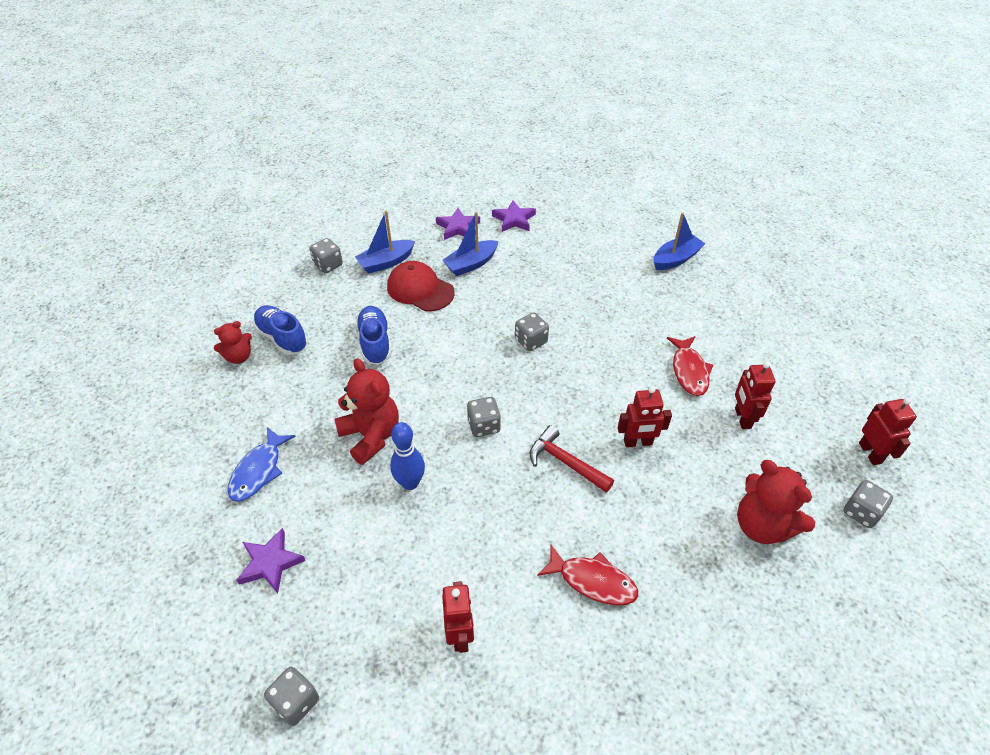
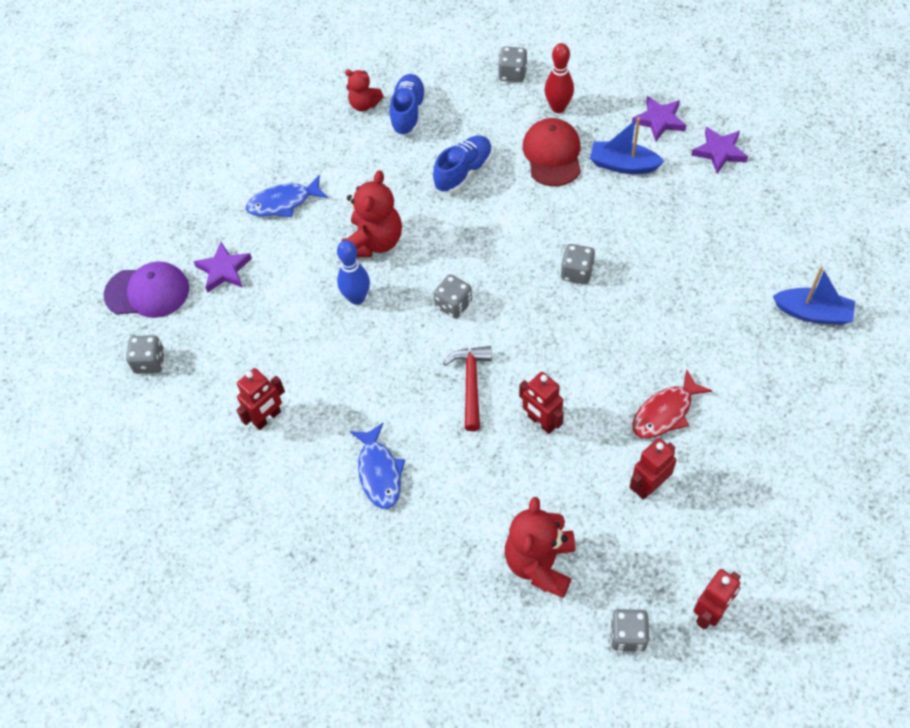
camera: 55 degrees right, 10 degrees up
(216, 647) = (147, 292): none -> purple cap
(386, 262) = (558, 107): blue boat -> red bowling pin
(593, 581) = (379, 472): red fish -> blue fish

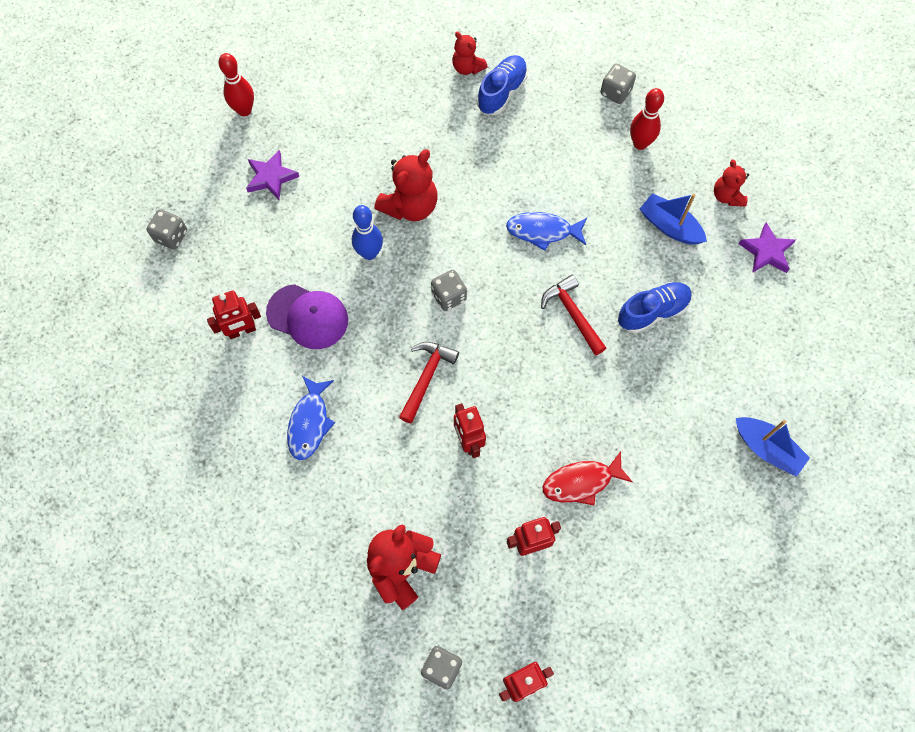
camera: 20 degrees right, 10 degrees up
(147, 292) = (199, 170): purple cap -> purple cap (308, 317)
(165, 222) = (244, 110): none -> red bowling pin
(283, 202) = (351, 134): blue fish -> blue fish (543, 231)
(463, 172) = (522, 172): blue shoe -> blue shoe (652, 312)
(552, 154) = (610, 188): red cap -> none
(577, 272) = (572, 314): grey dice -> red hammer
(659, 120) = (727, 196): purple star -> red teddy bear

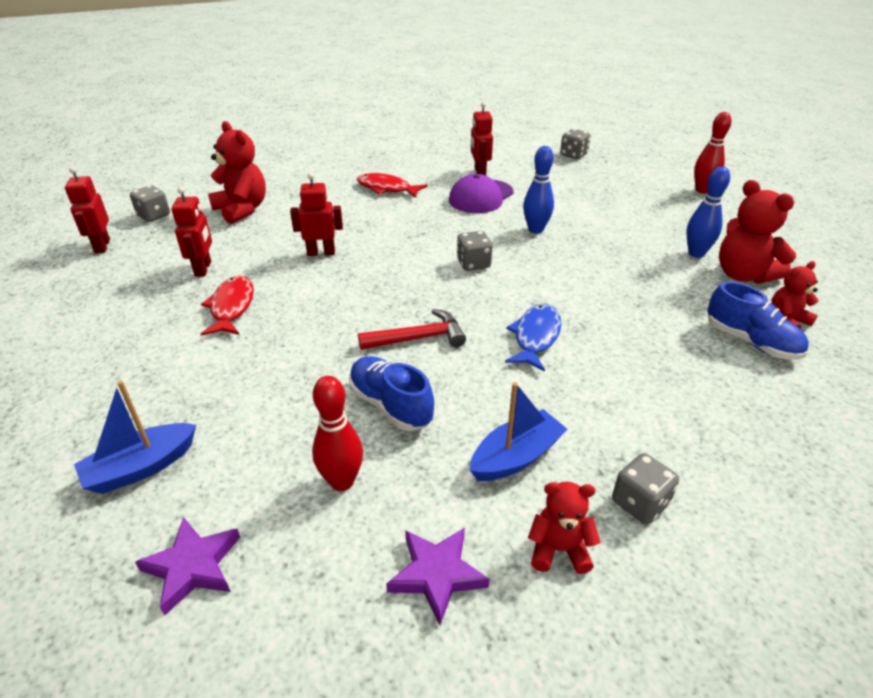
camera: 105 degrees right, 30 degrees down
(271, 177) = (627, 195): purple star -> purple star (193, 566)
(309, 423) = (386, 188): blue fish -> red fish
(380, 121) = (696, 253): none -> blue bowling pin
(410, 206) = (585, 257): red teddy bear -> red teddy bear (743, 275)
(426, 377) = (395, 241): red hammer -> none
(615, 92) = (772, 455): grey dice -> grey dice (640, 503)
(640, 143) = (671, 460): red bowling pin -> red bowling pin (342, 481)
(652, 312) = (391, 405): blue shoe -> blue shoe turned 150 degrees clockwise

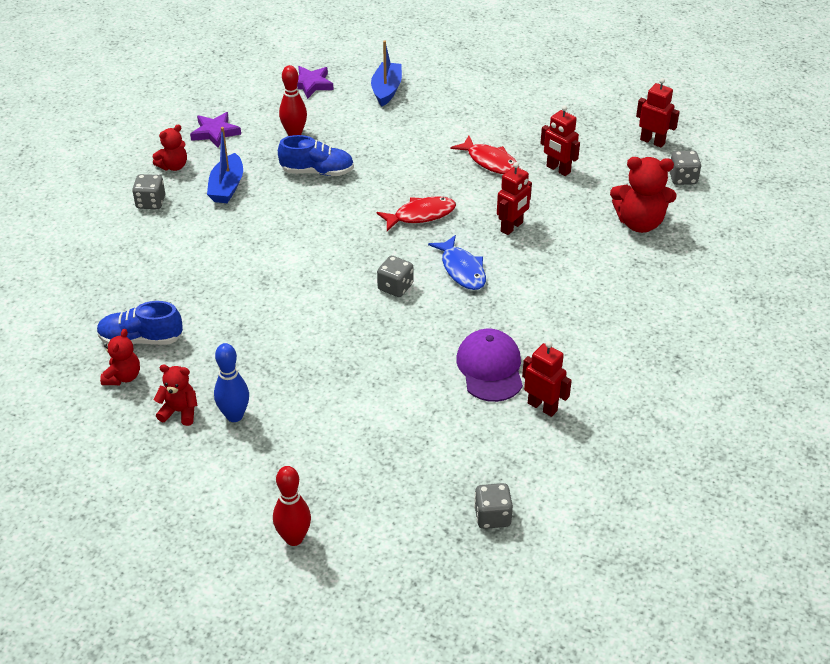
camera: 135 degrees right, 5 degrees up
(386, 188) = (582, 321): red fish -> red fish (421, 215)
(419, 338) = (353, 212): red hammer -> none
(535, 230) = (393, 356): blue bowling pin -> none
(535, 337) = (285, 256): blue fish -> blue fish (462, 269)
(743, 275) = (179, 411): red teddy bear -> red teddy bear, size x0.59

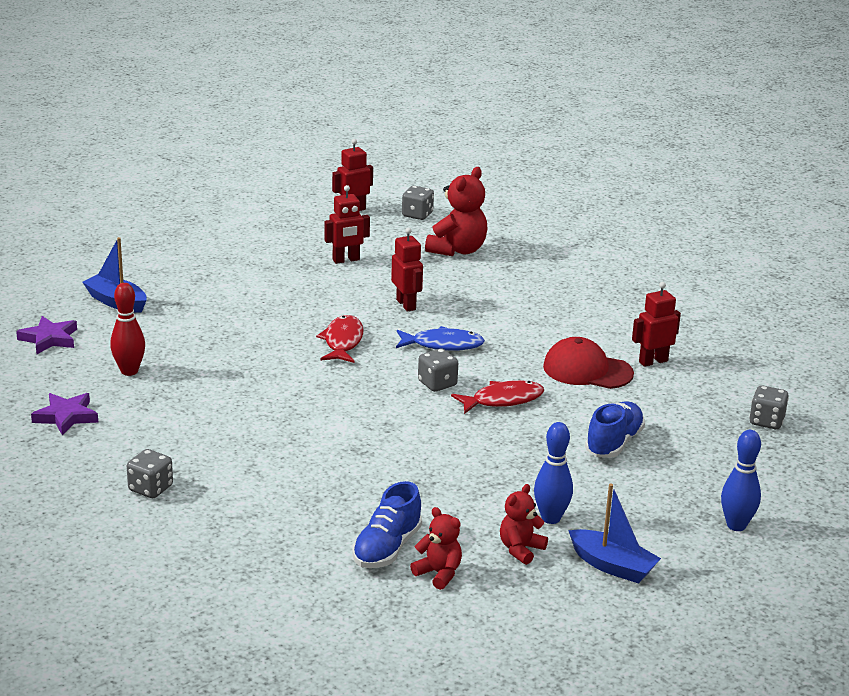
camera: 65 degrees left, 15 degrees down
(173, 166) = (98, 458): red teddy bear -> none
(227, 187) = (177, 434): blue boat -> blue boat (612, 566)
(294, 538) = (736, 525): red bowling pin -> blue bowling pin
(317, 172) = (211, 376): blue shoe -> blue shoe (614, 443)
(490, 162) = (298, 286): red fish -> red fish (503, 400)
(490, 368) = (587, 370): purple cap -> red cap

